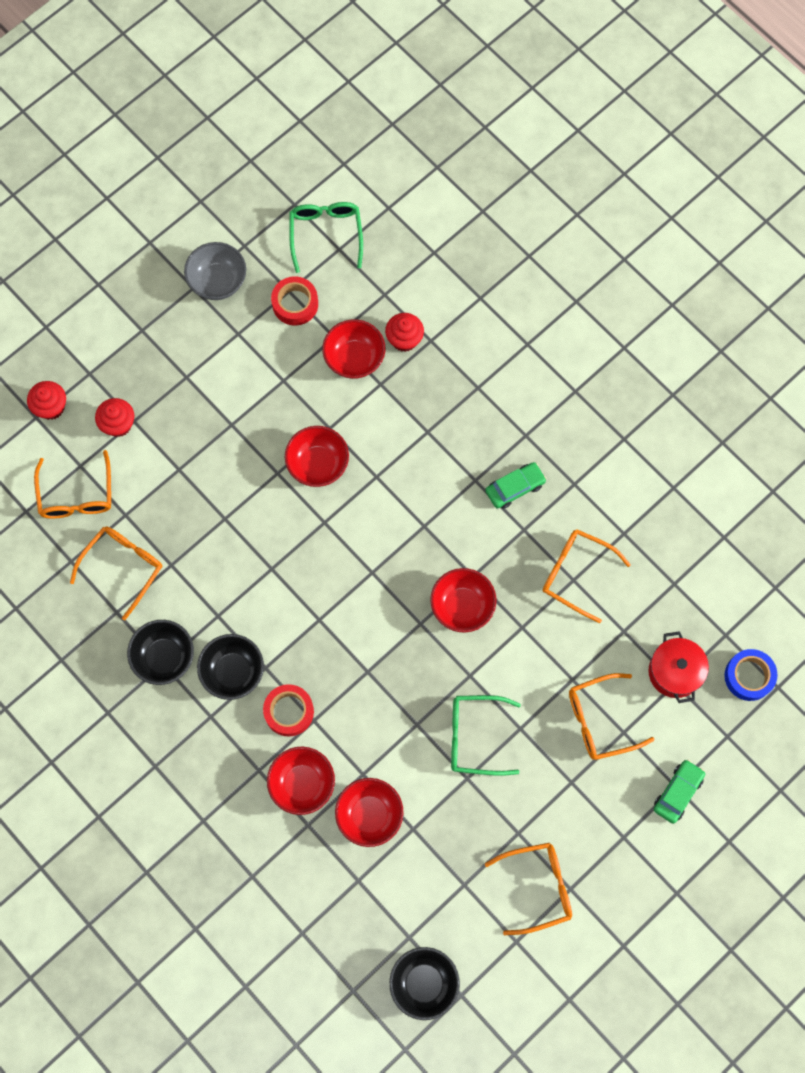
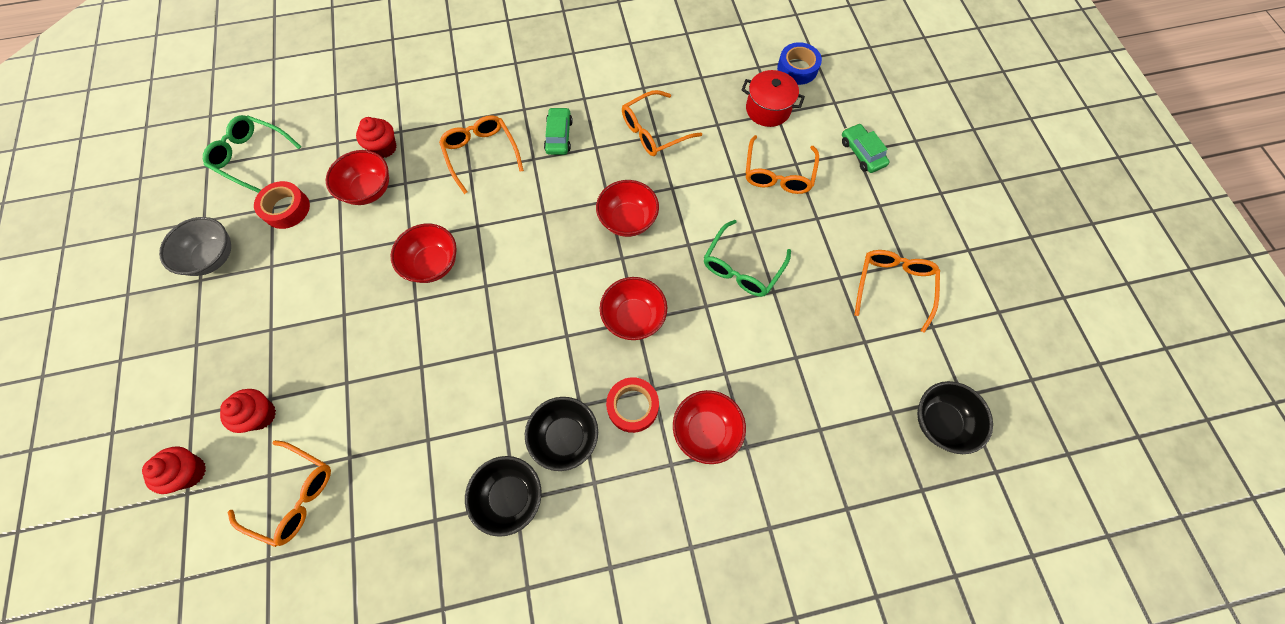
camera: 60 degrees left, 5 degrees down
(123, 567) = (397, 488): orange glasses -> orange glasses (481, 154)
(369, 815) = (765, 387): red bowl -> red bowl (633, 317)

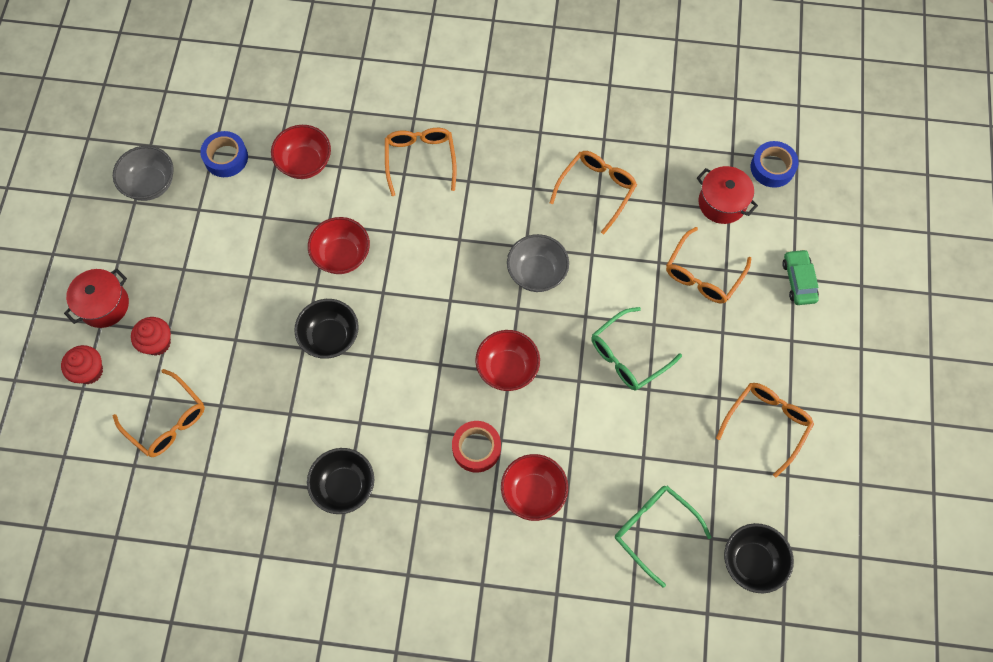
camera: 20 degrees right, 0 degrees up
(191, 395) = (104, 305): none -> red pot
(252, 157) = (208, 94): green glasses -> green glasses (654, 530)
(286, 209) = (226, 158): red tape -> blue tape
(384, 148) = (331, 124): red cupcake -> none
(559, 136) = (501, 165): green car -> none
(565, 437) = (408, 454): black bowl -> black bowl (330, 337)
(628, 220) = (537, 273): red bowl -> grey bowl
(654, 131) = (596, 190): orange glasses -> orange glasses turned 135 degrees clockwise

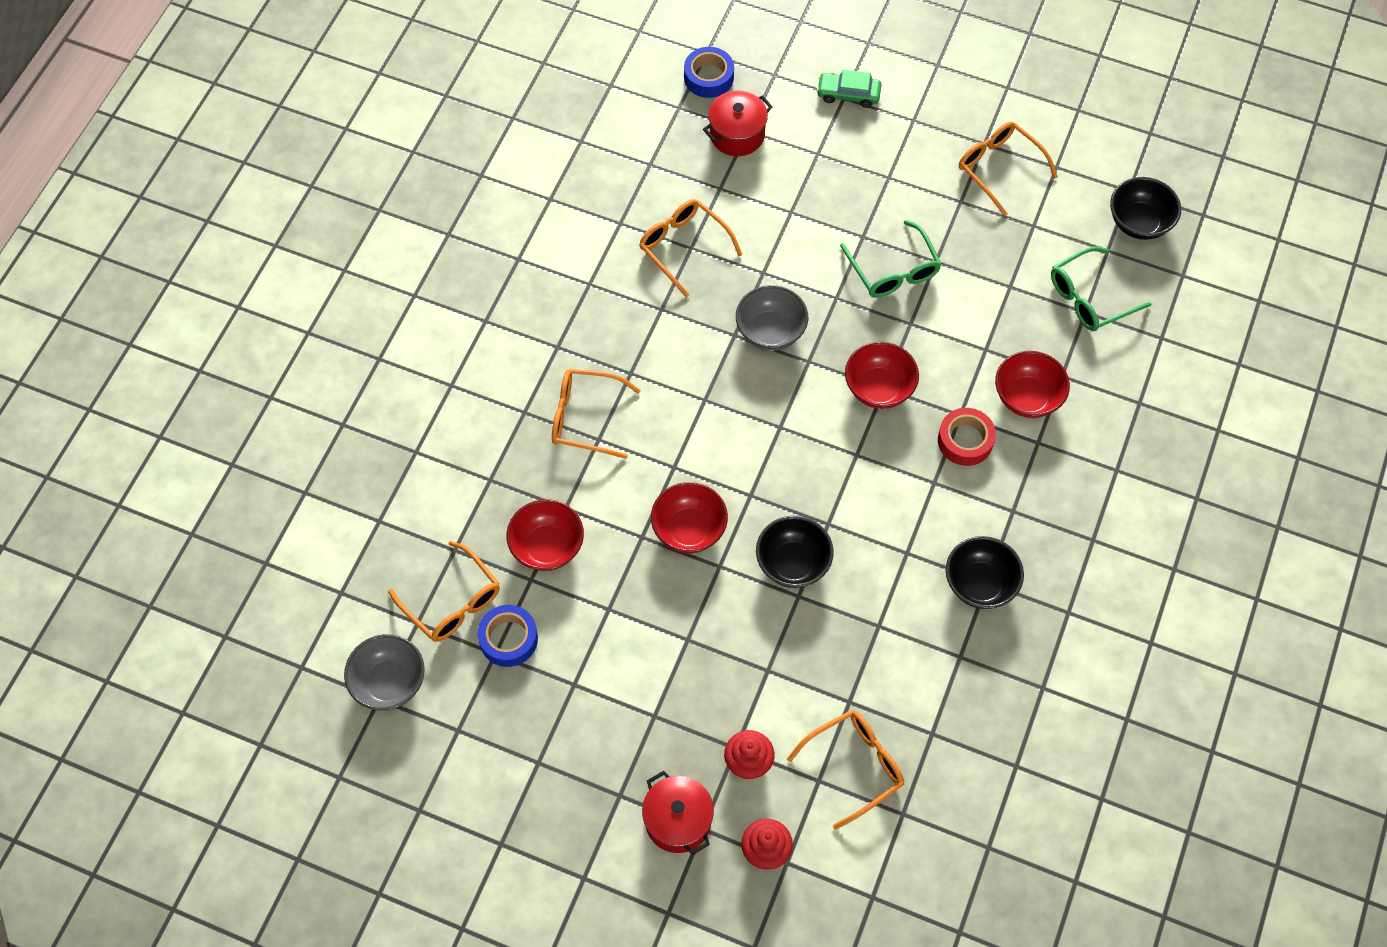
camera: 75 degrees left, 5 degrees down
(150, 184) = (518, 738): grey bowl -> grey bowl (389, 683)
(703, 274) = (817, 176): orange glasses -> orange glasses (452, 602)

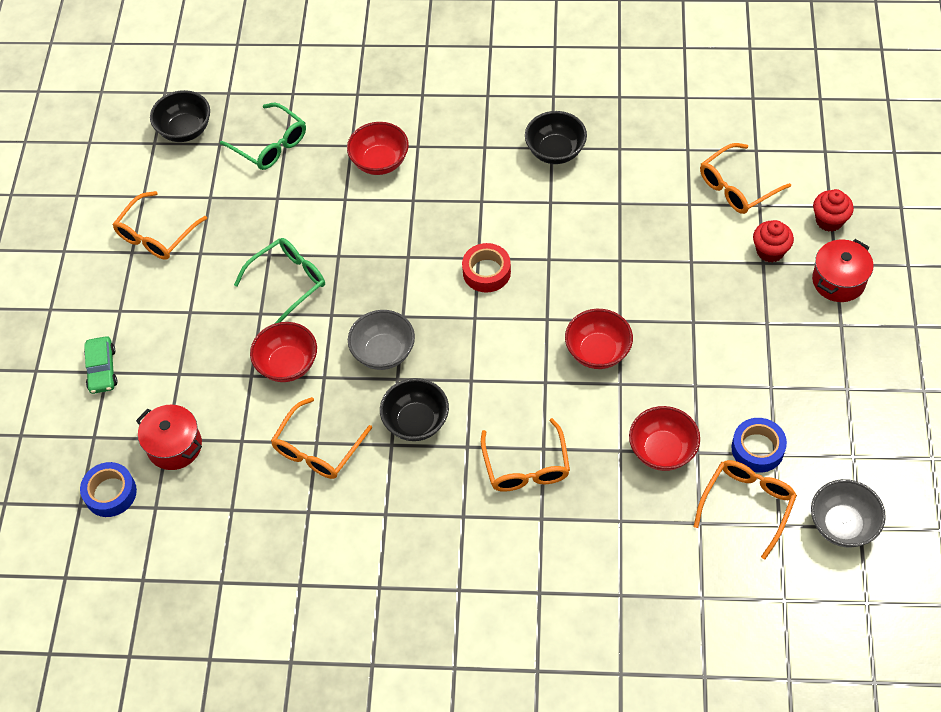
camera: 105 degrees left, 5 degrees down
(793, 563) = (594, 272): black bowl -> black bowl (416, 422)
(854, 766) = (737, 187): orange glasses -> orange glasses turned 75 degrees counterclockwise
(879, 389) = (410, 260): red bowl -> red bowl (287, 364)
(965, 440) = (435, 191): red tape -> red tape (486, 272)

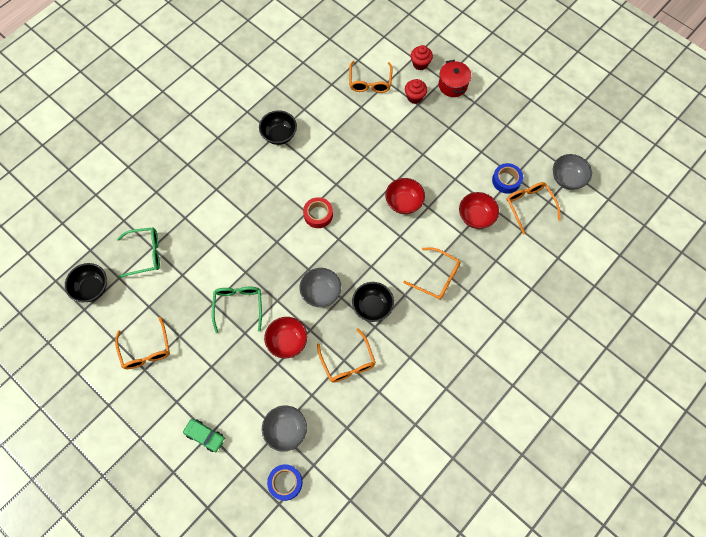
camera: 55 degrees left, 10 degrees up
(174, 446) = (286, 430): red pot -> grey bowl
(380, 162) = (208, 212): red bowl -> none

